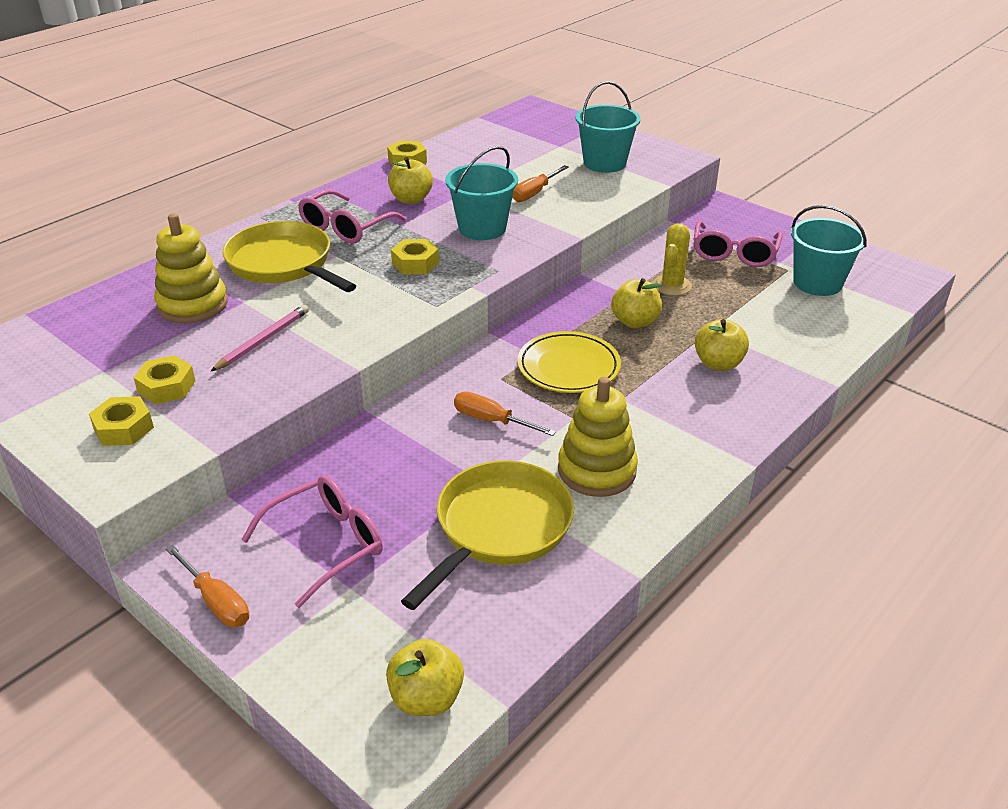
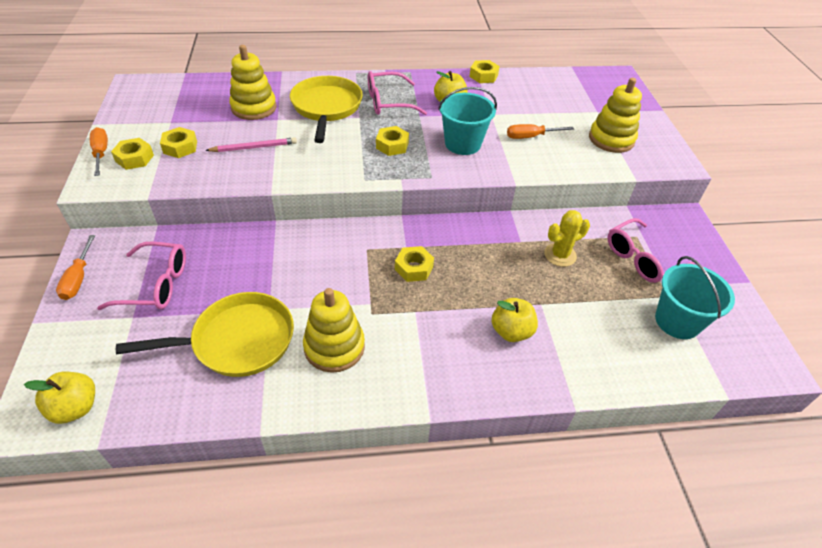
camera: 40 degrees right, 10 degrees up
(491, 420) = (325, 272): orange screwdriver -> orange screwdriver (101, 153)
(568, 367) = (414, 268): yellow plate -> yellow nut
(604, 163) = (611, 139): turquoise bucket -> yellow stacking toy
(635, 322) = (498, 265): yellow apple -> none

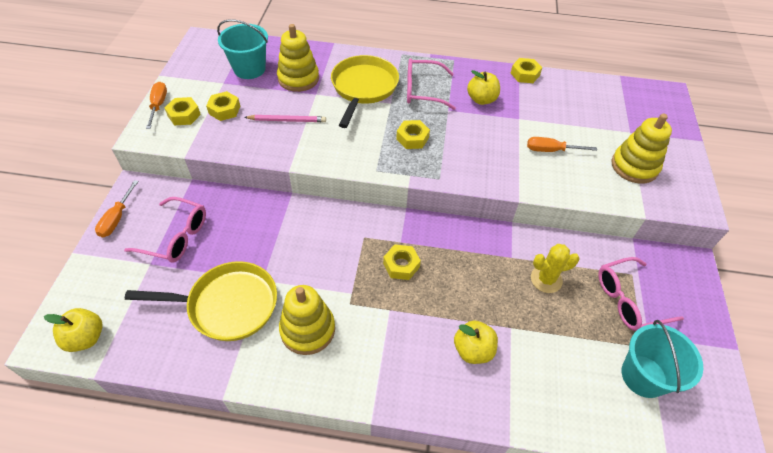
camera: 15 degrees right, 5 degrees up
(462, 144) = (480, 147): turquoise bucket -> turquoise bucket (249, 69)

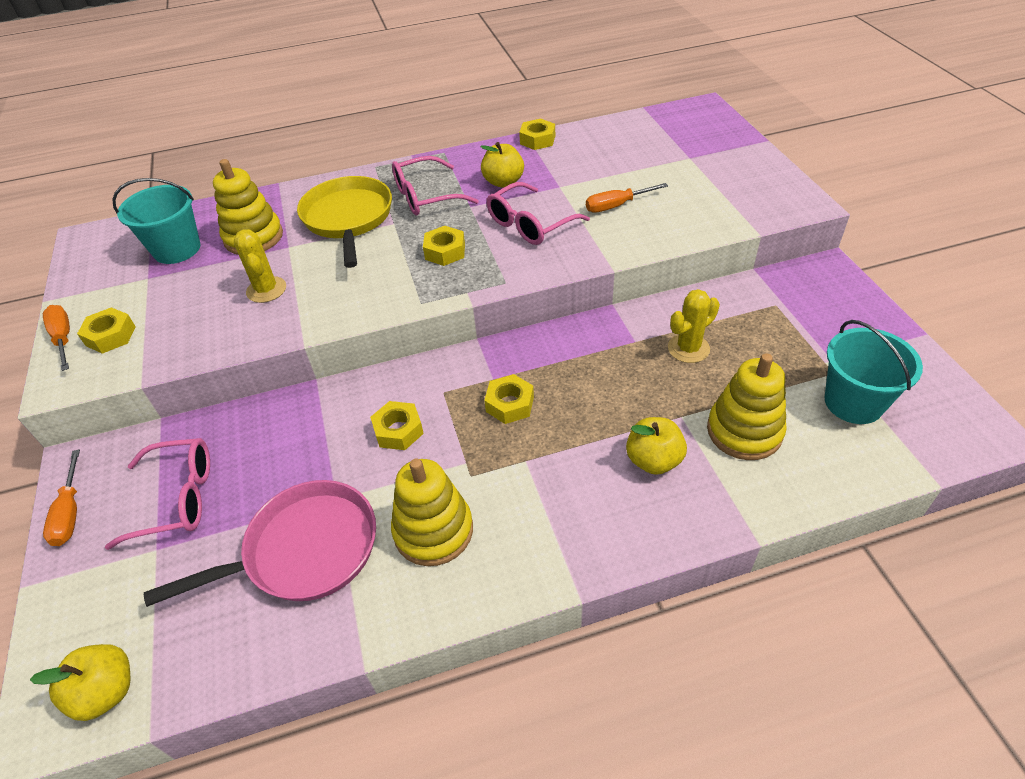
camera: 20 degrees left, 5 degrees down
(224, 110) = (168, 309): yellow nut -> yellow nut (398, 430)
(227, 305) = (303, 551): yellow pan -> pink pan
(287, 120) = (266, 290): pink pencil -> yellow cactus
(628, 300) = (789, 332): pink glasses -> pink glasses (529, 224)
(634, 166) = (716, 189): yellow stacking toy -> yellow stacking toy (744, 431)

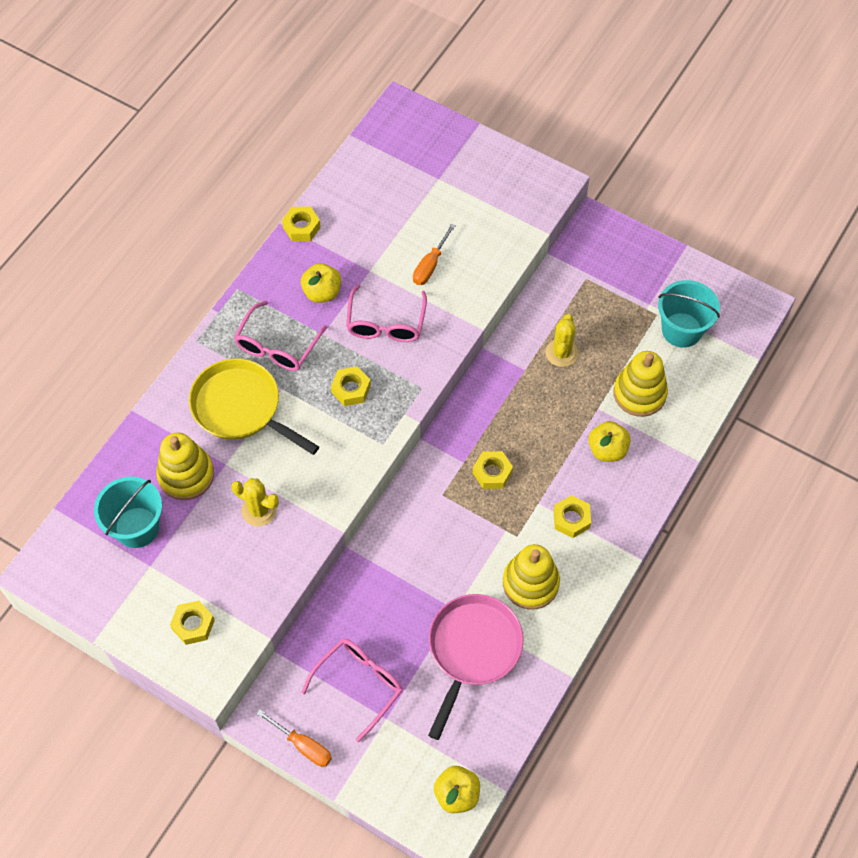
camera: 45 degrees left, 15 degrees up
(63, 337) = (158, 652): orange screwdriver -> none
(398, 430) = (443, 541): yellow nut -> yellow nut (571, 519)

